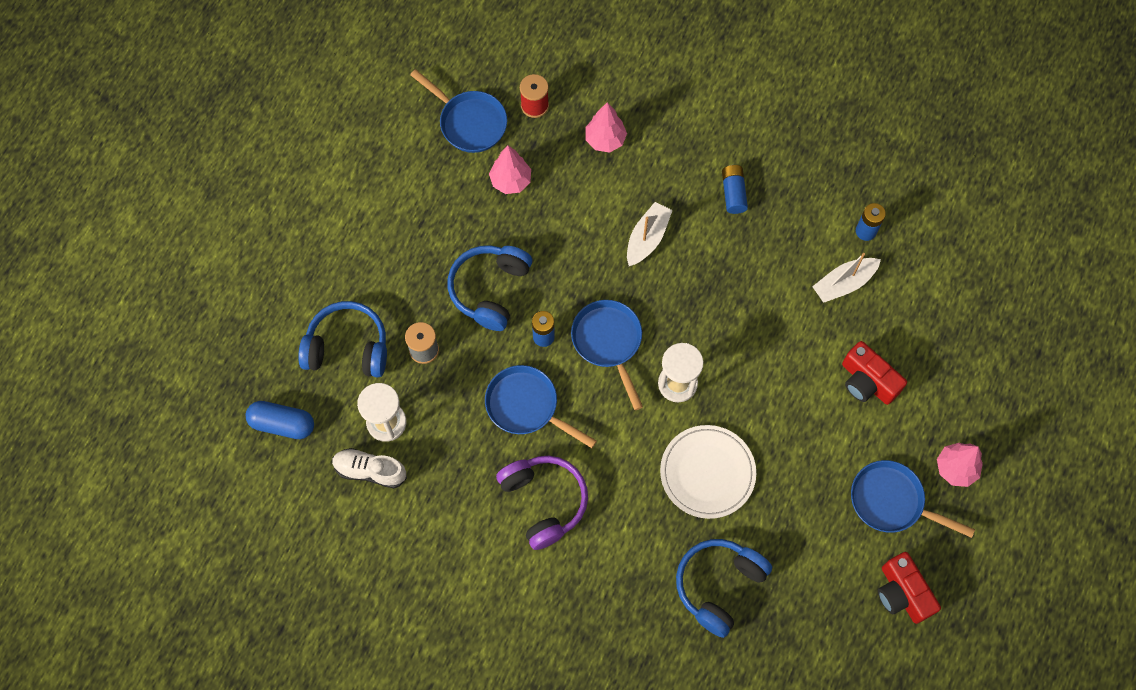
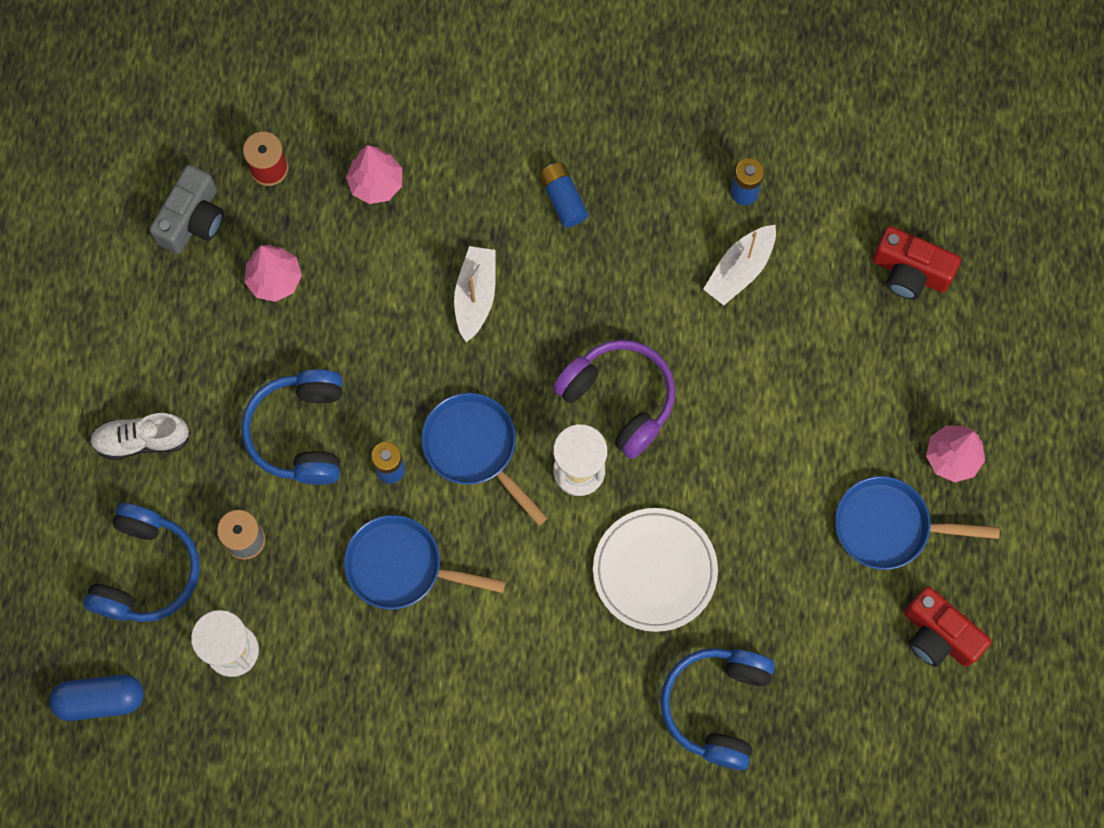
camera: 20 degrees left, 5 degrees up
(348, 347) = (146, 571): blue headphones -> blue headphones turned 120 degrees clockwise
(370, 471) = (235, 719): white shoe -> white shoe (142, 440)
(469, 122) = (193, 219): blue pan -> grey camera
(544, 501) = (467, 679): purple headphones -> purple headphones (619, 399)
(867, 381) = (810, 386): red camera -> red camera (910, 272)

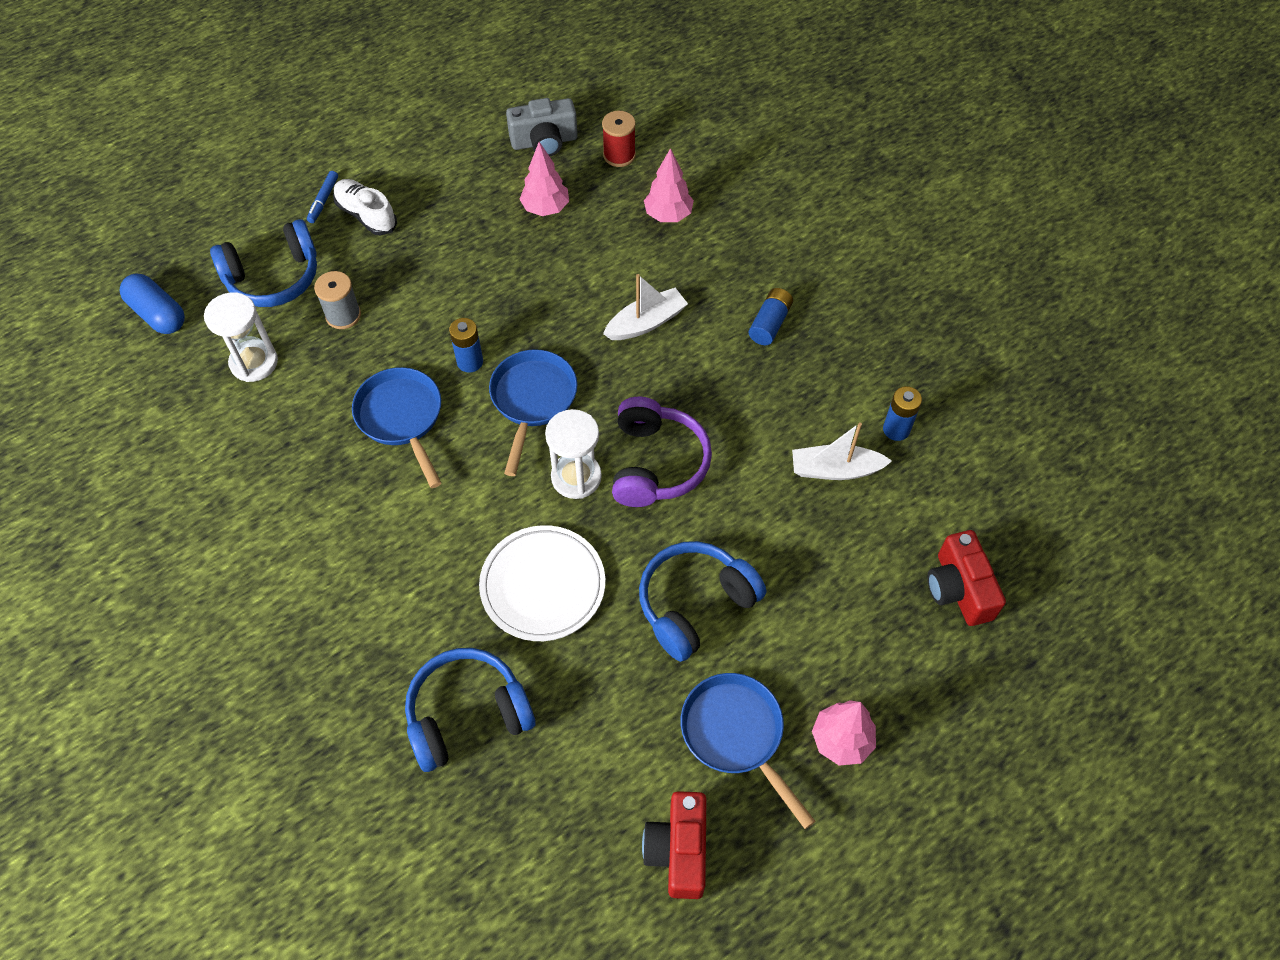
camera: 50 degrees right, 15 degrees down
(88, 465) = (323, 200): none -> blue marker
(300, 432) = (450, 293): blue headphones -> blue headphones (695, 604)

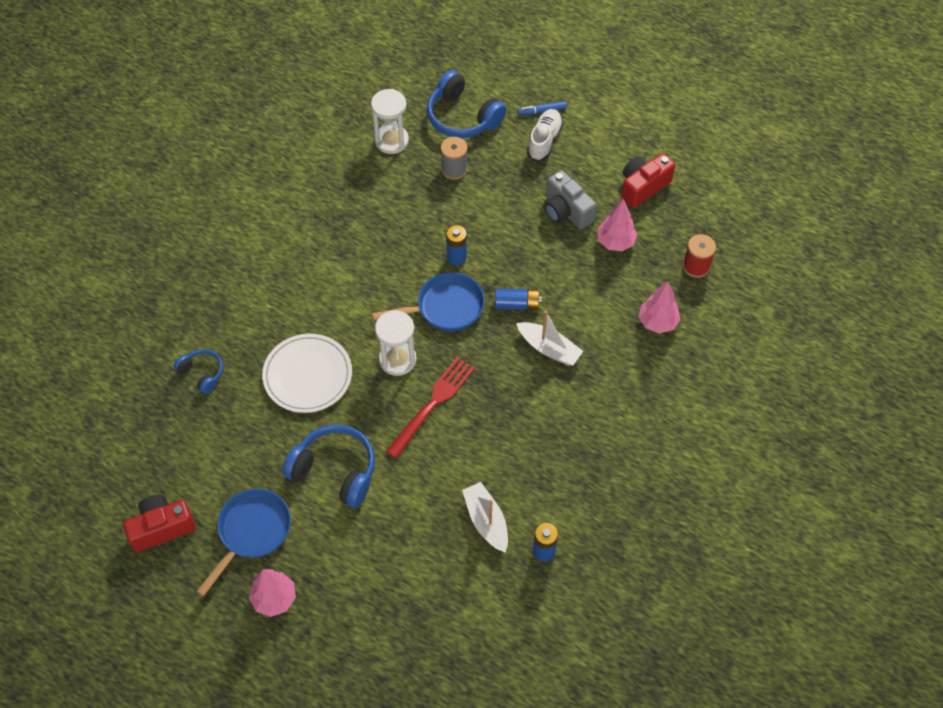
camera: 65 degrees right, 0 degrees up
(158, 314) = (400, 73): blue capsule -> none
(402, 418) = (392, 240): blue pan -> none
(467, 714) = (202, 373): blue headphones -> blue headphones, size x0.55
(544, 142) = (678, 213): grey camera -> grey camera (566, 211)
(656, 463) = (433, 403): purple headphones -> red fork
(769, 323) = (594, 429): blue battery -> blue battery (517, 304)
(958, 589) = (425, 639): red camera -> red camera (643, 187)

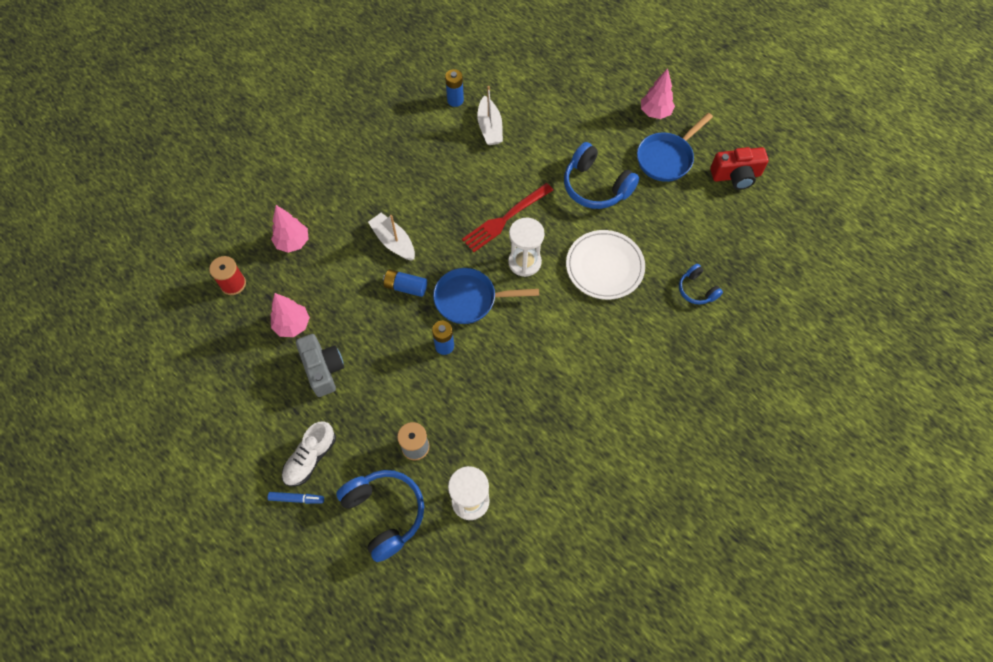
camera: 165 degrees left, 5 degrees up
(643, 187) = (238, 377): red camera -> none

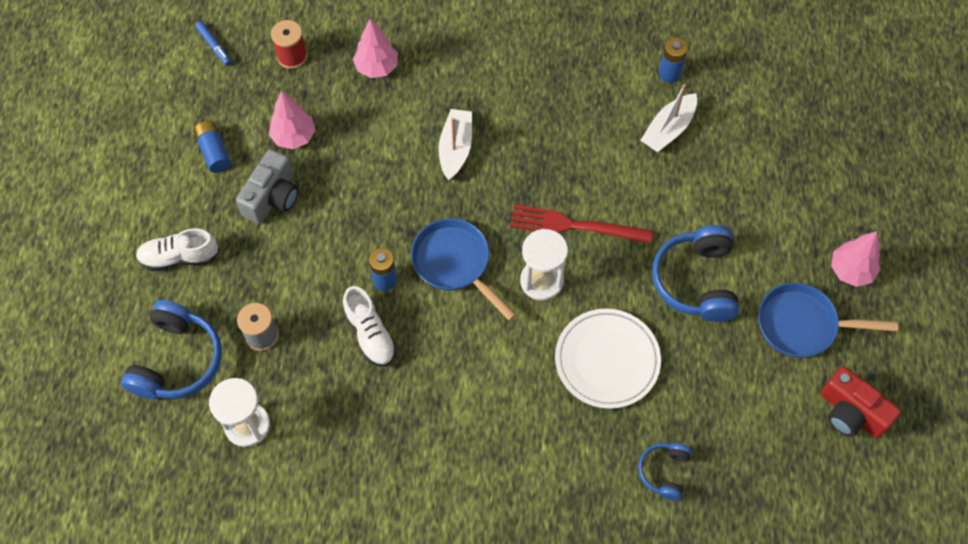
camera: 50 degrees right, 0 degrees up
(297, 499) = (134, 277): blue marker -> blue marker (214, 46)
(406, 287) = (417, 198): blue battery -> blue battery (214, 151)
(473, 381) = (370, 334): none -> white shoe

